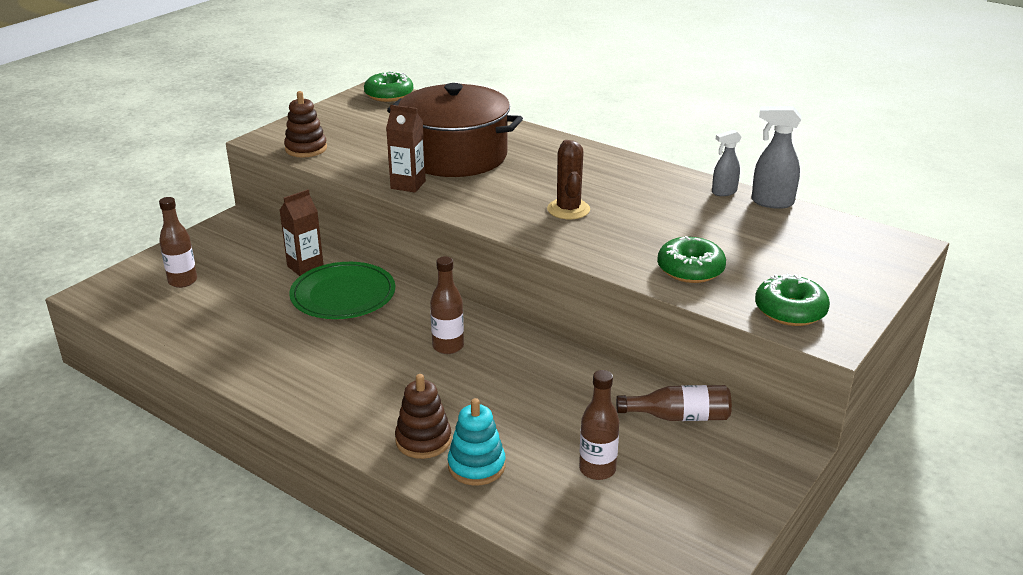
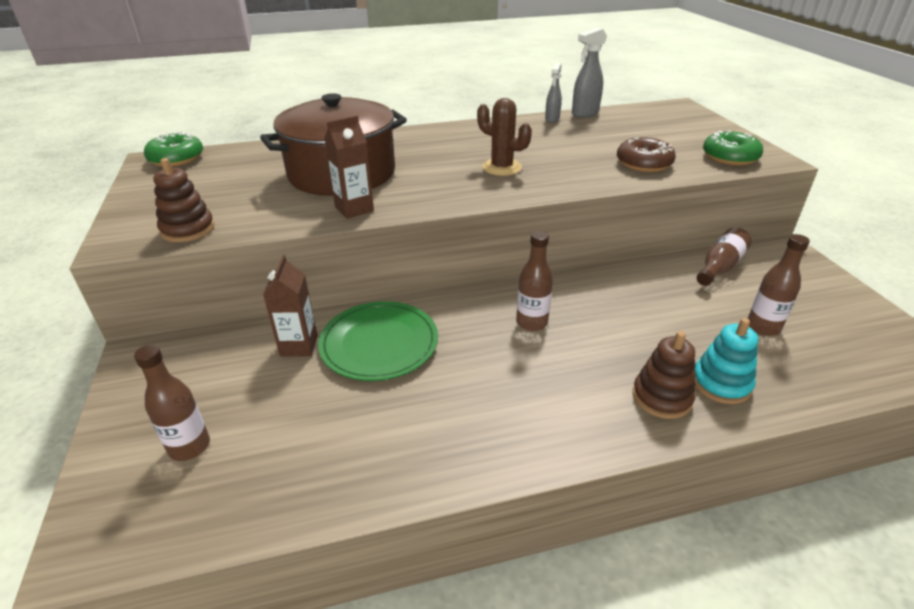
camera: 50 degrees left, 5 degrees up
(690, 269) = (643, 163): green donut -> brown donut

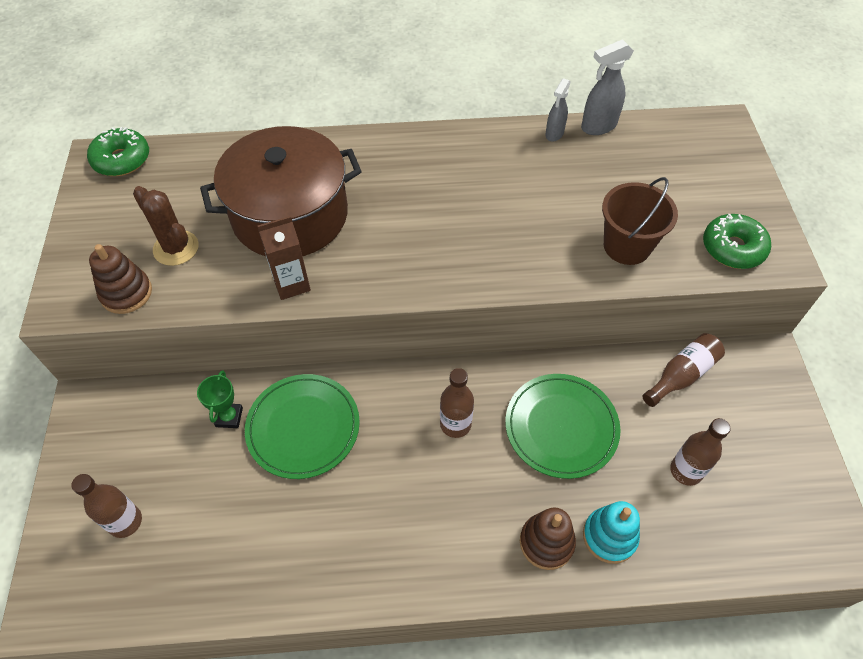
camera: 10 degrees right, 20 degrees up
(299, 346) = (229, 417): brown carton -> green trophy
(502, 167) = (464, 230): brown cactus -> brown cactus (176, 248)
(632, 312) = (561, 427): none -> green plate
(643, 163) = (627, 246): brown donut -> brown bucket

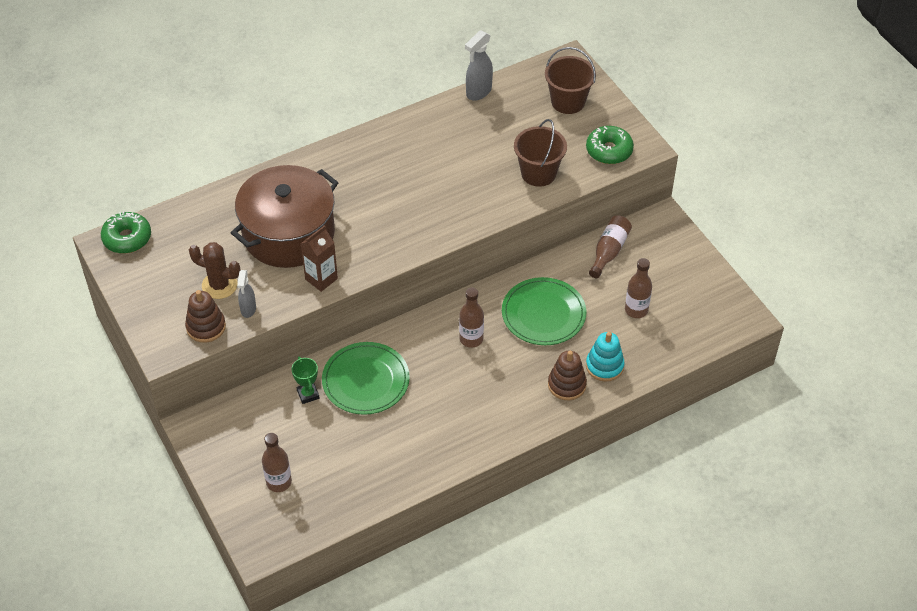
camera: 25 degrees left, 5 degrees down
(554, 134) = (449, 108): grey spray bottle -> grey spray bottle (248, 309)
(703, 171) = (568, 102): none -> brown bucket

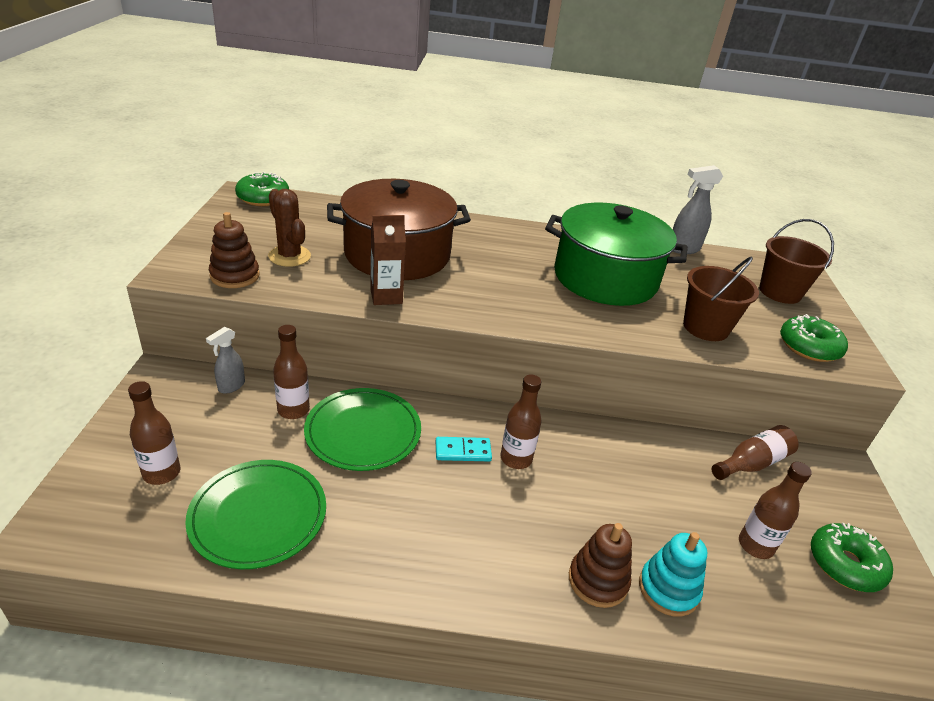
camera: 30 degrees right, 15 degrees down
(248, 309) = (289, 283): grey spray bottle -> grey spray bottle (231, 386)
(308, 394) = (293, 410): green trophy -> brown bottle
(436, 354) = (463, 451): none -> turquoise domino
(446, 164) = (605, 278): none -> green pot
(543, 314) = (624, 482): green plate -> green plate (258, 515)
(687, 291) = (845, 564): none -> green donut

